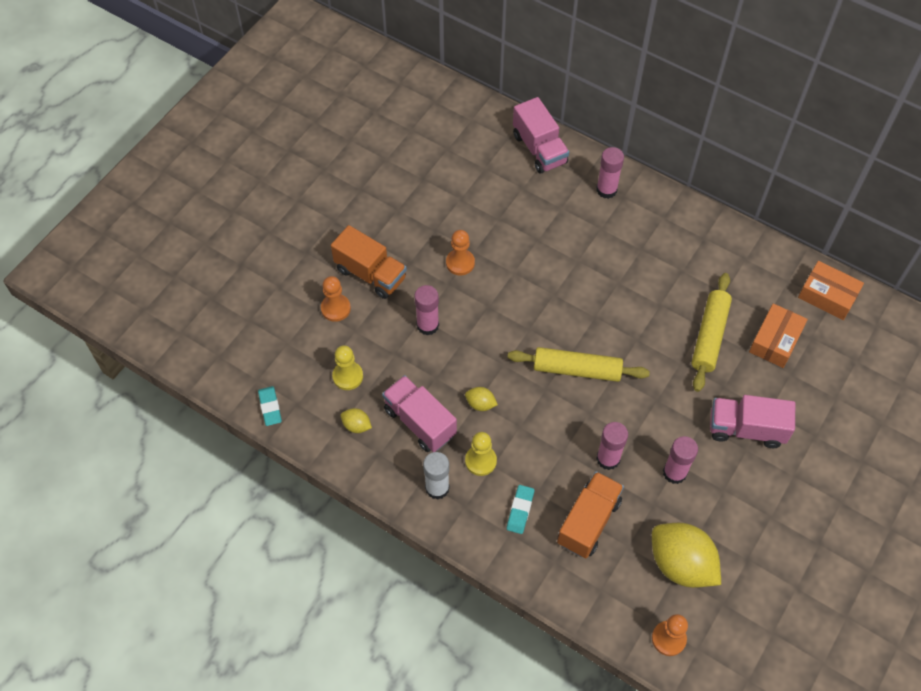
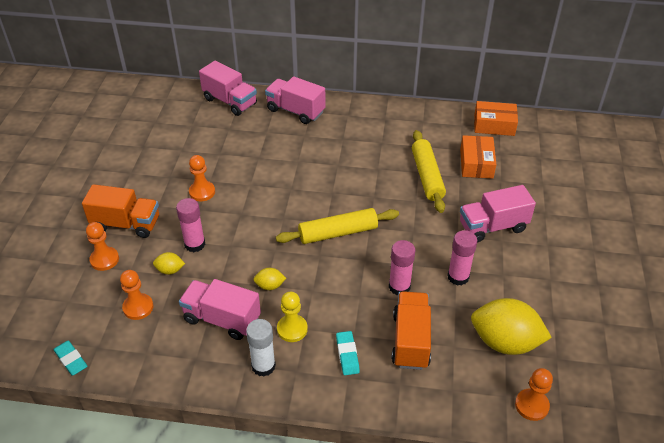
camera: 25 degrees left, 15 degrees down
(348, 376) = (138, 307): yellow pawn -> orange pawn
(356, 425) = (163, 344): yellow lemon -> yellow lemon (170, 270)
(606, 190) = (295, 111): pink glue stick -> pink truck

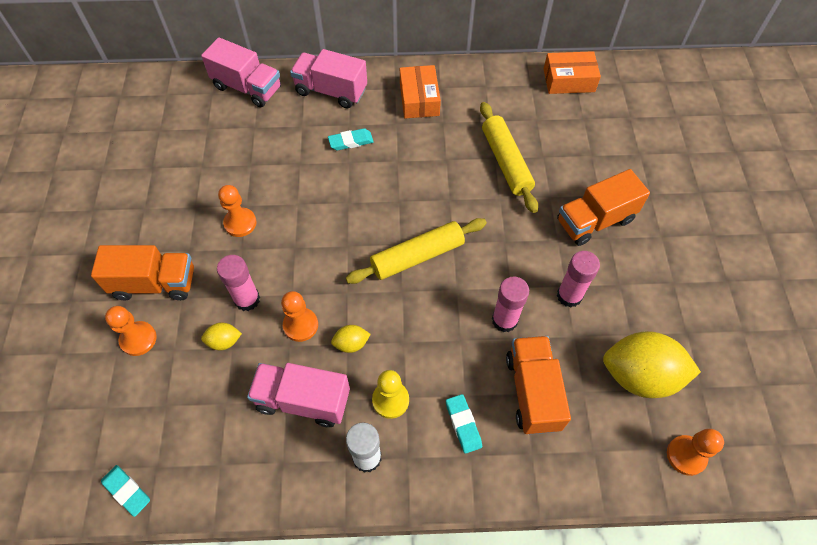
camera: 10 degrees left, 15 degrees up
(138, 307) = (195, 401): orange pawn -> orange pawn (300, 325)
(303, 147) = (351, 142): none -> turquoise eraser
(476, 163) = (559, 136): orange box -> orange box (419, 99)
(492, 227) = (595, 221): pink truck -> orange truck

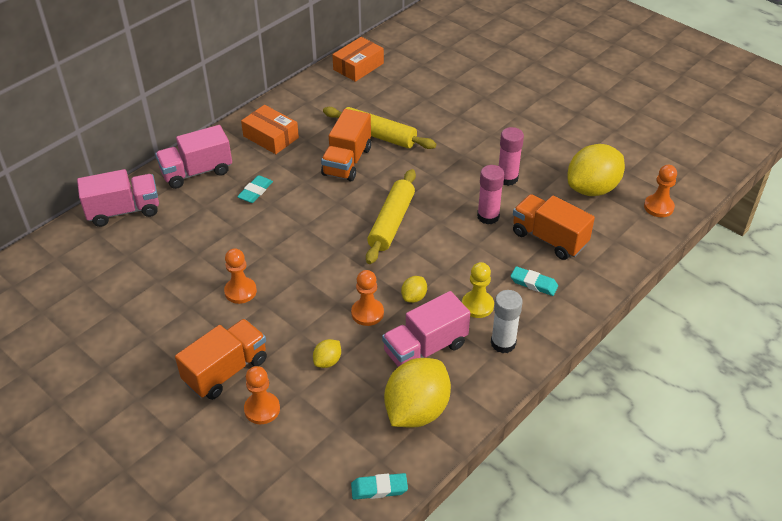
camera: 45 degrees left, 15 degrees down
(230, 451) = (416, 410): none -> yellow lemon
(247, 299) = (310, 328): pink glue stick -> none
(595, 221) = (472, 131): orange truck -> orange truck (347, 161)

